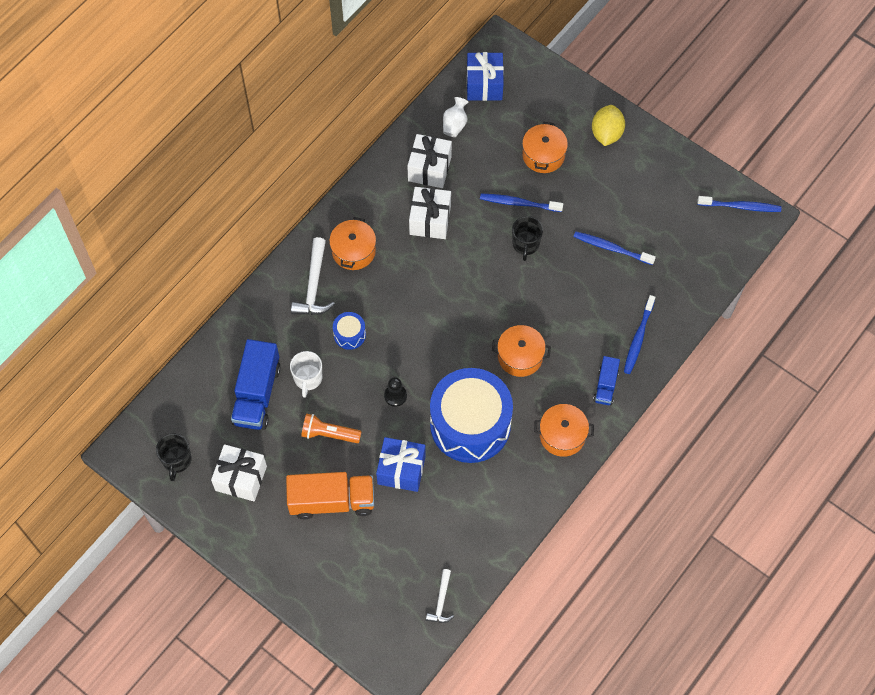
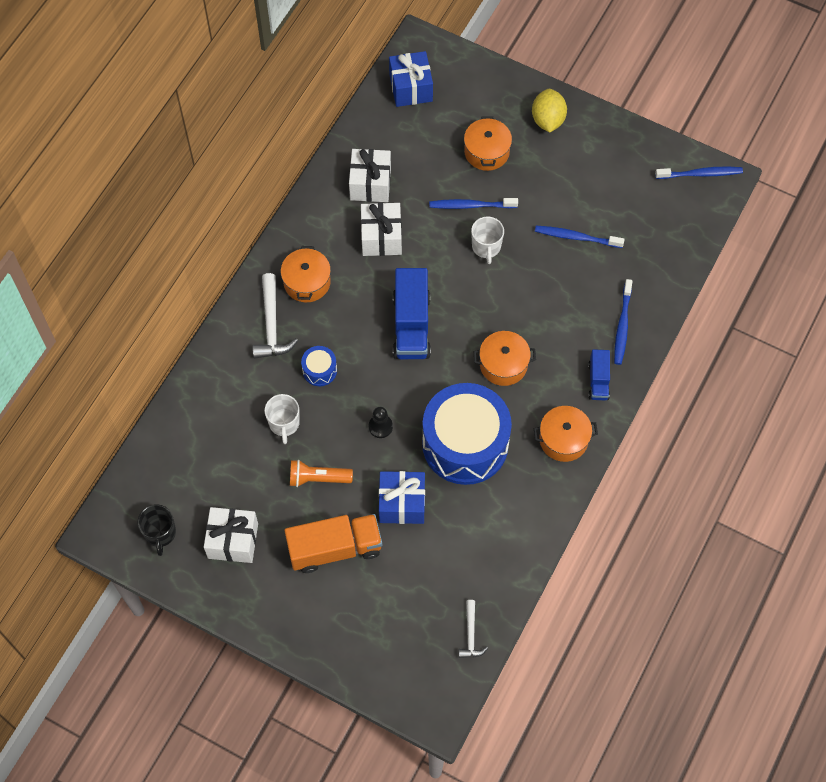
camera: 10 degrees left, 0 degrees up
(257, 394) = (233, 449): blue truck -> blue truck (411, 325)
(455, 124) = (388, 134): white vase -> none
(525, 244) = (486, 247): black mug -> white mug

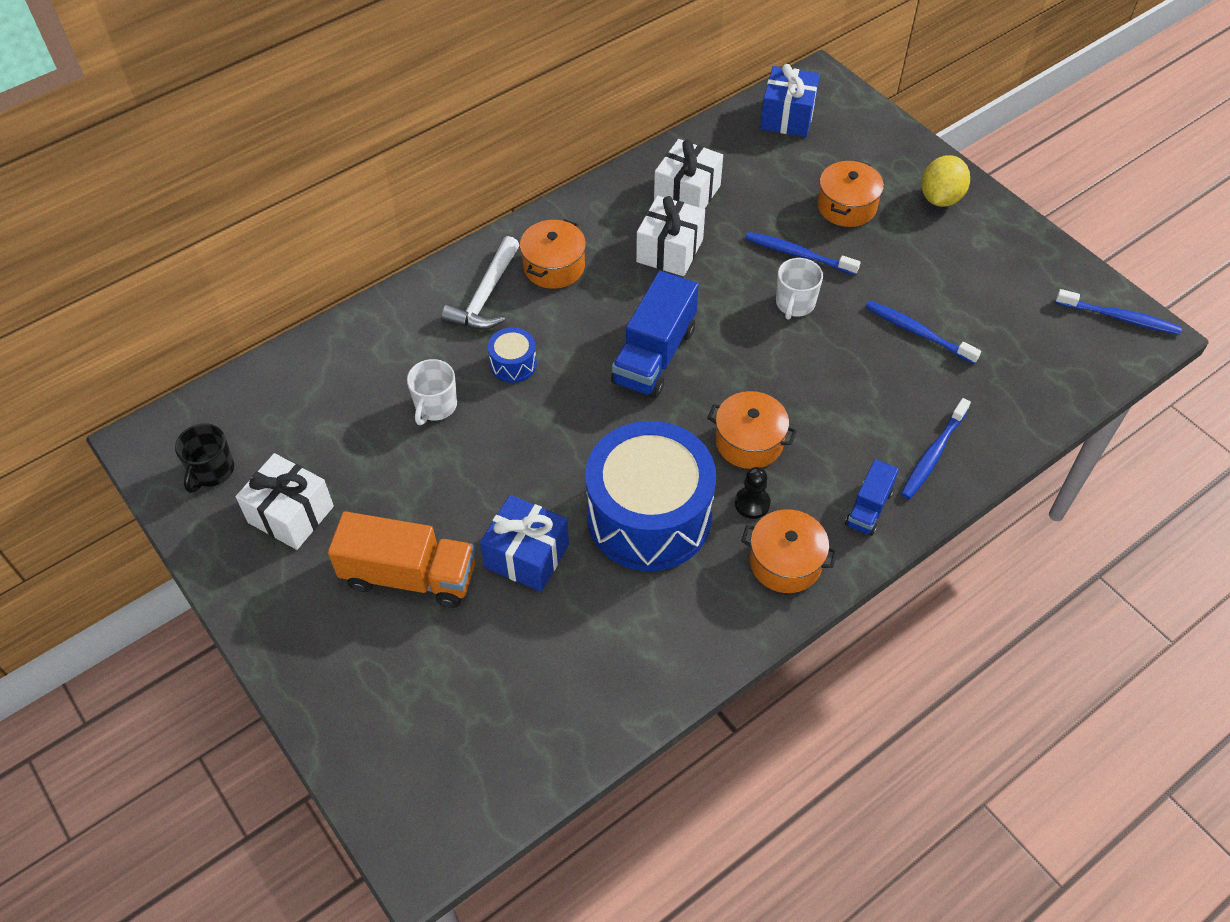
camera: 25 degrees right, 10 degrees down
(318, 478) = (438, 484): orange flashlight -> none
(380, 426) = (551, 454): black pawn -> black pawn (752, 503)
(471, 634) = (525, 765): white hammer -> none

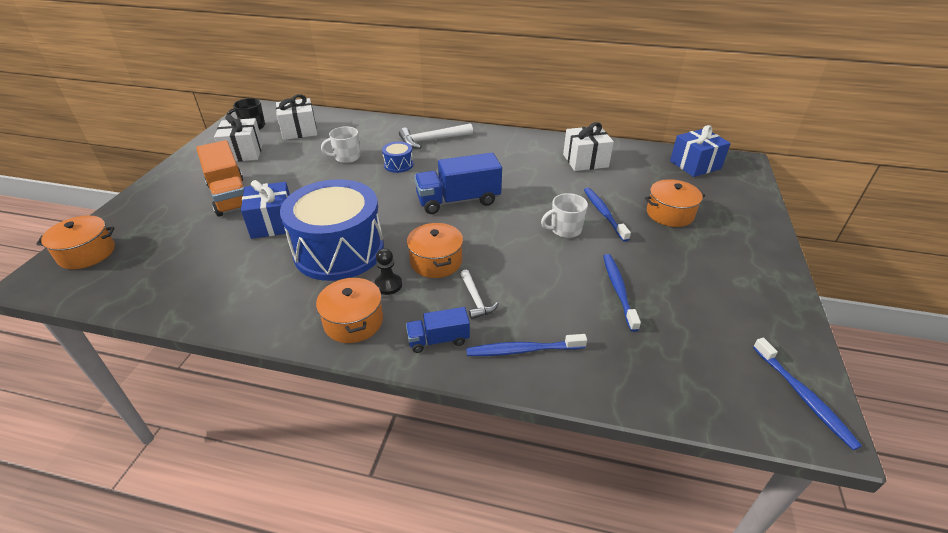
camera: 50 degrees right, 15 degrees down
(554, 266) = (476, 148): orange pot -> orange pot (87, 253)
(669, 251) = (538, 173): white gift -> white gift (299, 131)
(838, 446) = (476, 299): none -> white hammer
(940, 198) = (744, 246): yellow lemon -> none

